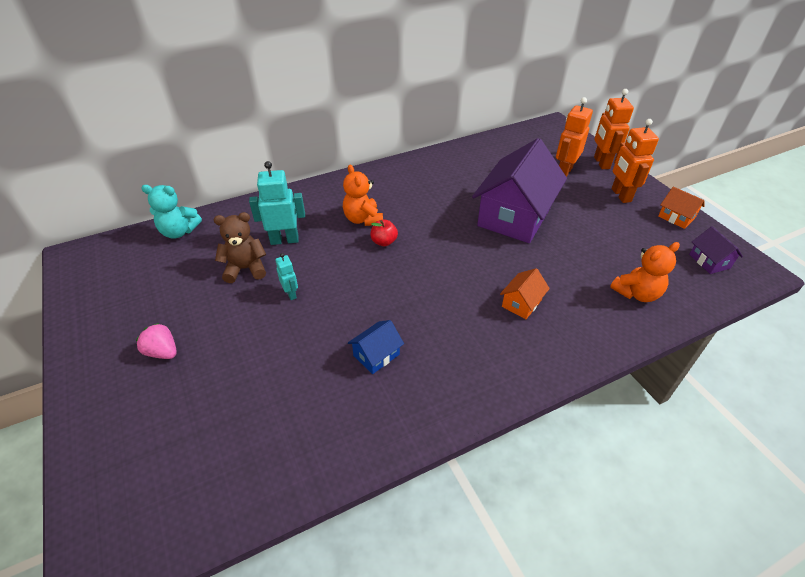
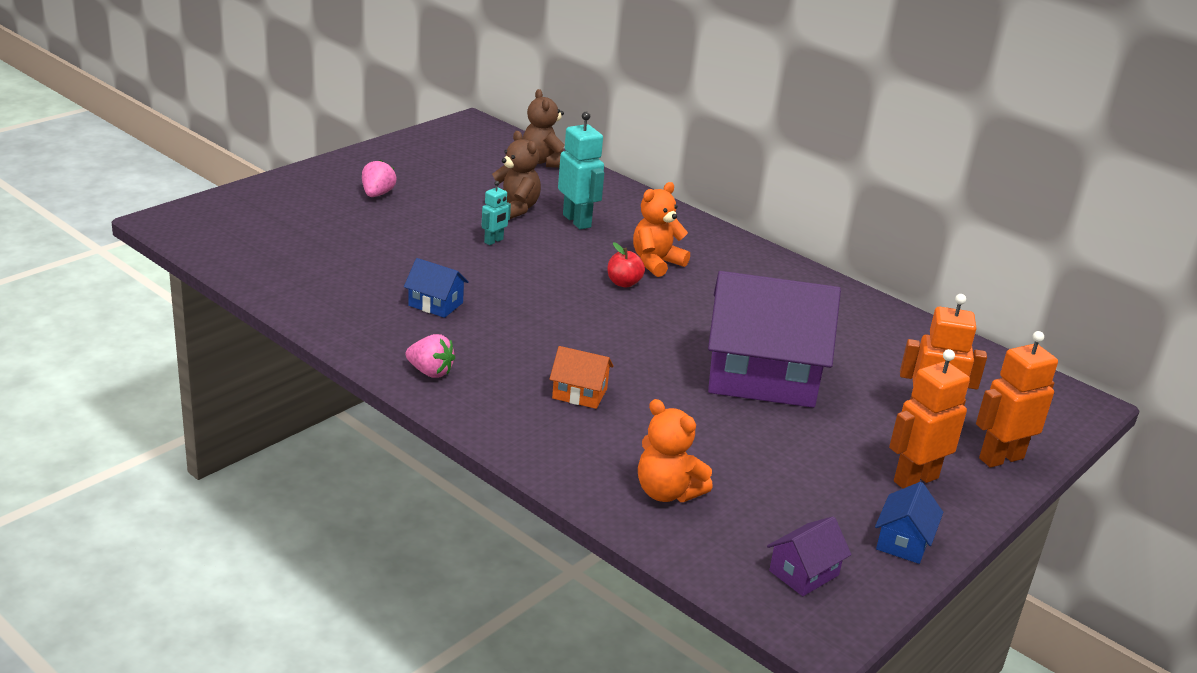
camera: 65 degrees right, 15 degrees down
(179, 232) = (544, 162): turquoise teddy bear -> brown teddy bear
(478, 383) = (430, 372): none -> pink strawberry
(676, 217) = (903, 541): orange house -> blue house

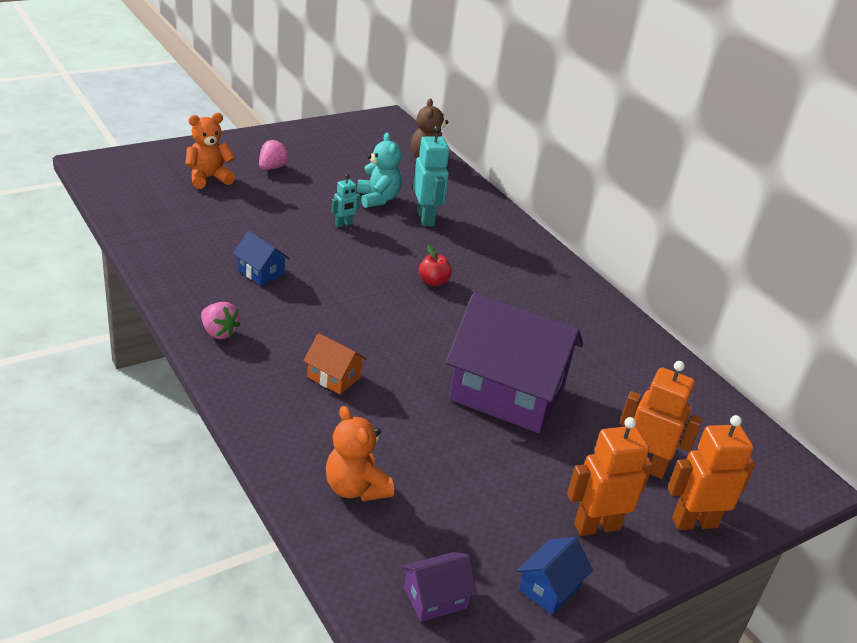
camera: 15 degrees right, 5 degrees up
(514, 209) = (378, 199): brown teddy bear -> turquoise teddy bear
(656, 263) = (473, 268): orange teddy bear -> orange teddy bear (208, 178)

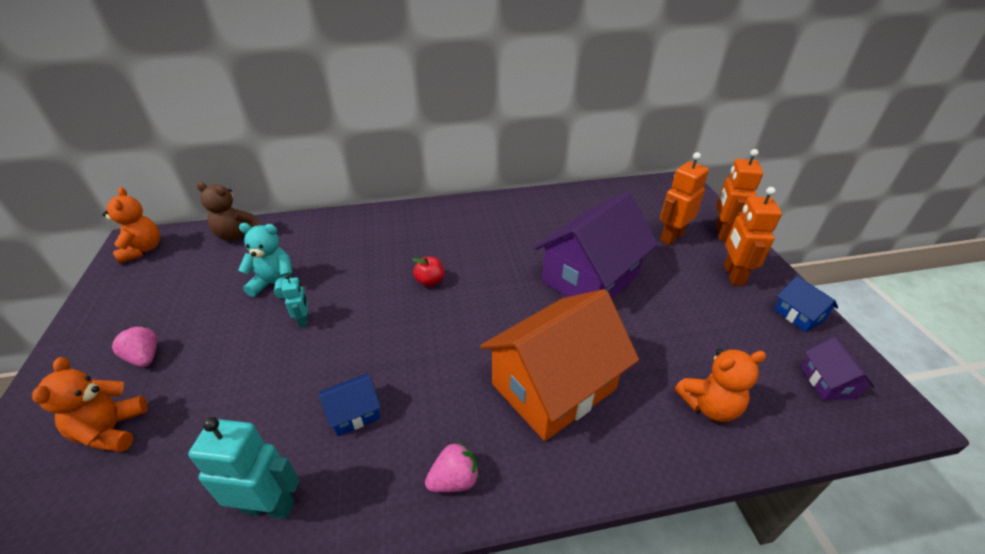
camera: 65 degrees left, 5 degrees up
(334, 377) = (553, 386): orange house -> orange house, size x2.34
(381, 126) = (142, 250): none -> orange teddy bear
(426, 218) = (330, 261): turquoise robot -> turquoise robot (269, 506)

